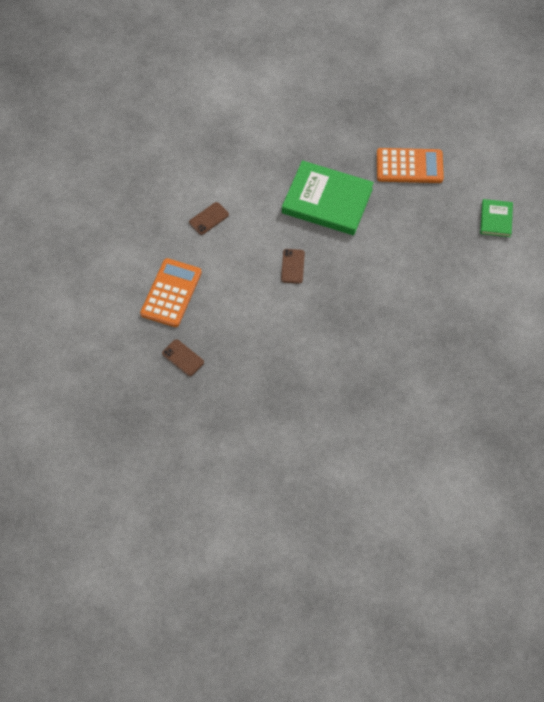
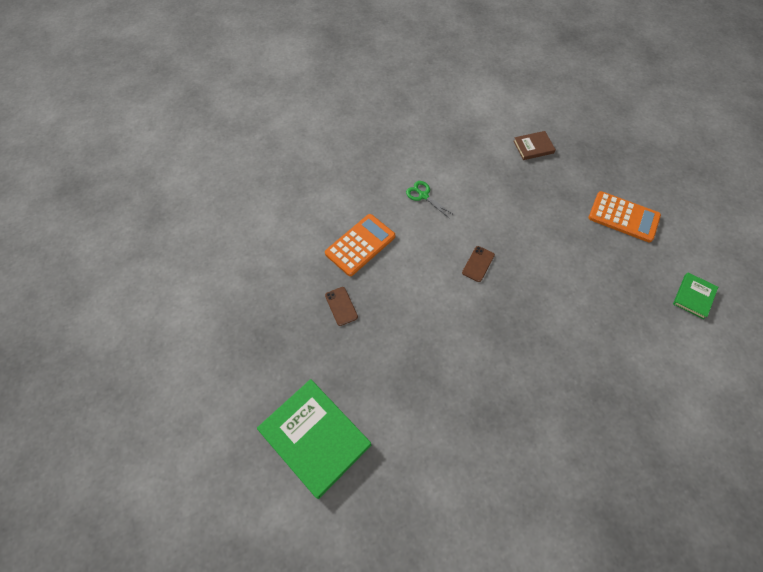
camera: 25 degrees right, 0 degrees up
(209, 218) = (423, 195): brown phone -> green scissors
(296, 124) = (533, 147): none -> brown book
(327, 201) = (534, 219): green book -> green book (315, 438)

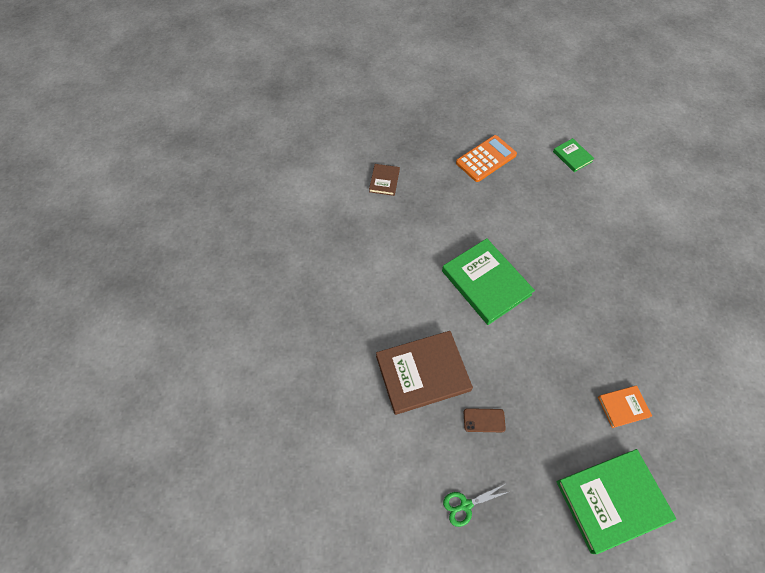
camera: 65 degrees left, 0 degrees up
(360, 245) = (422, 373): orange calculator -> brown book
(414, 426) = (623, 407): none -> orange book
(423, 195) = (392, 292): green scissors -> green scissors (465, 505)
(478, 264) = (486, 283): brown phone -> green book

